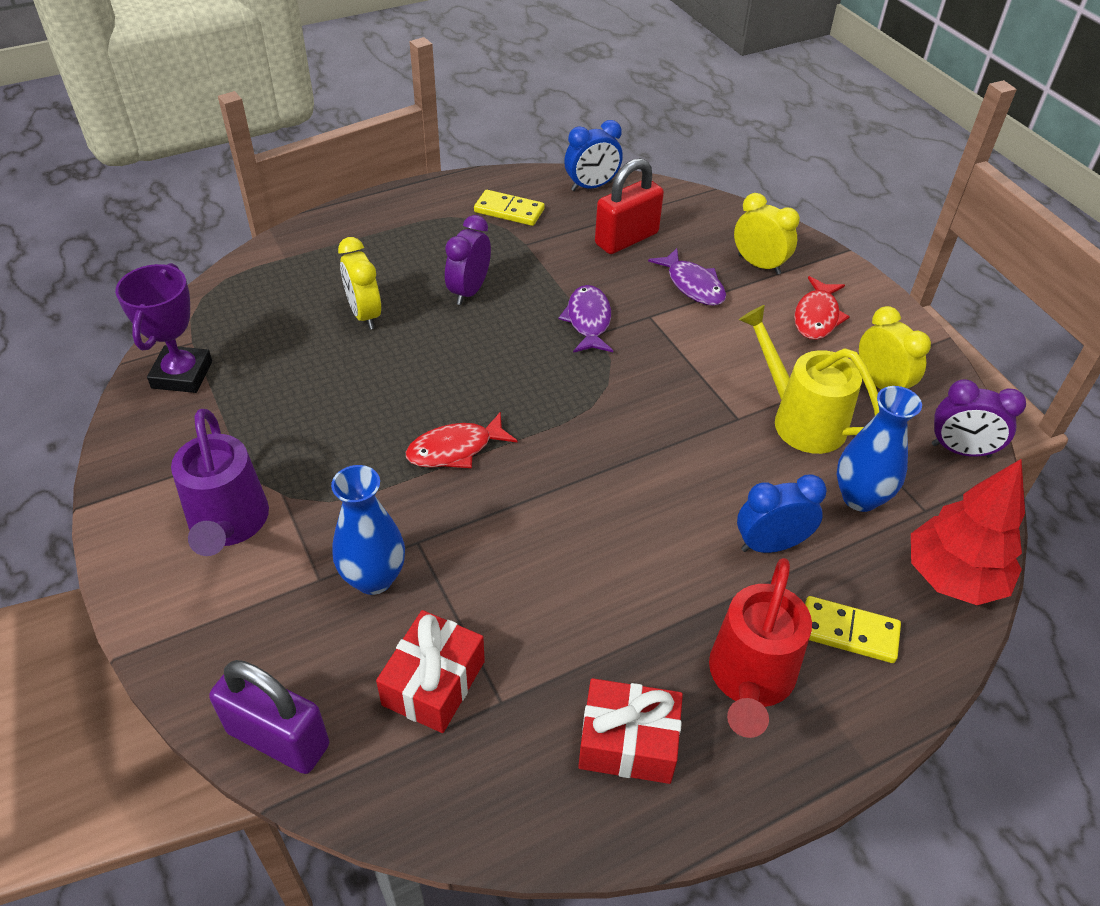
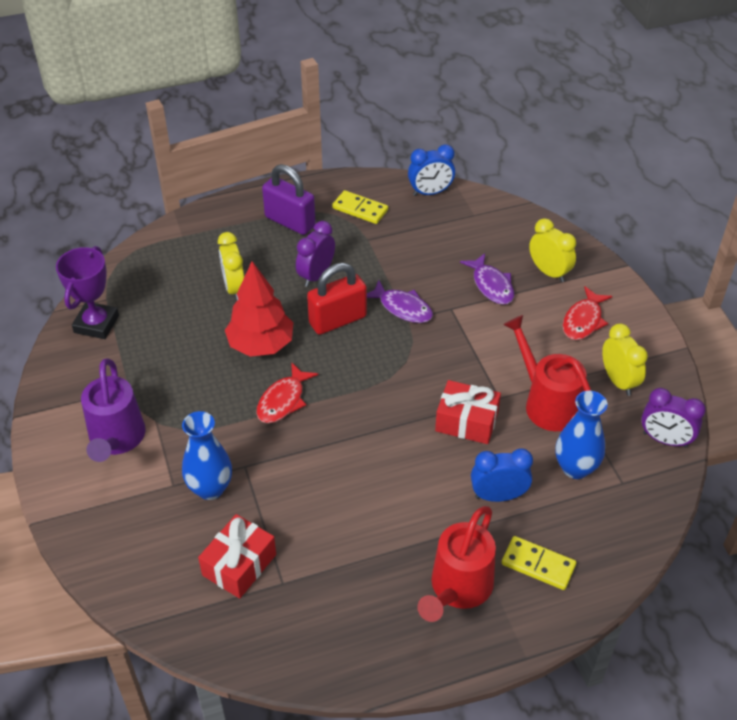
camera: 10 degrees right, 0 degrees up
(278, 738) = (131, 588): purple padlock -> purple padlock (290, 221)
(455, 449) = (283, 400): red fish -> red fish turned 45 degrees counterclockwise
(588, 320) = (402, 308): purple fish -> purple fish turned 120 degrees clockwise
(626, 239) = (448, 241): red padlock -> red padlock (337, 320)
(628, 742) = (363, 620): red gift -> red gift (466, 421)
(799, 419) = (546, 402): yellow watering can -> red watering can
(953, 577) = (628, 535): red tree -> red tree (261, 345)

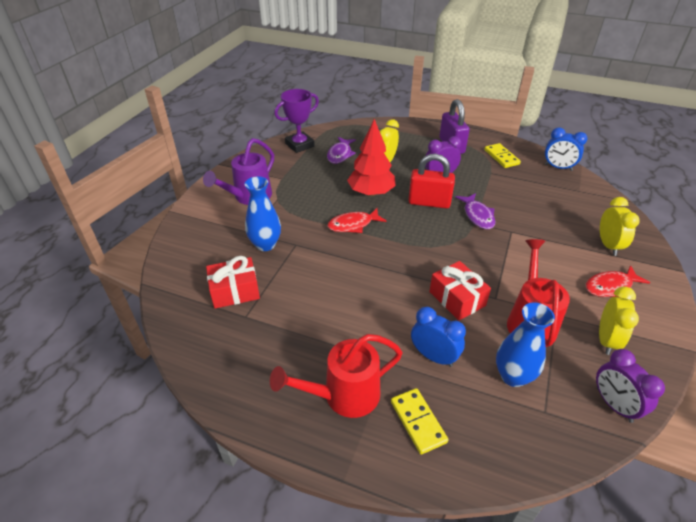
camera: 40 degrees right, 5 degrees down
(491, 285) = (554, 232): purple fish -> purple fish (340, 154)

